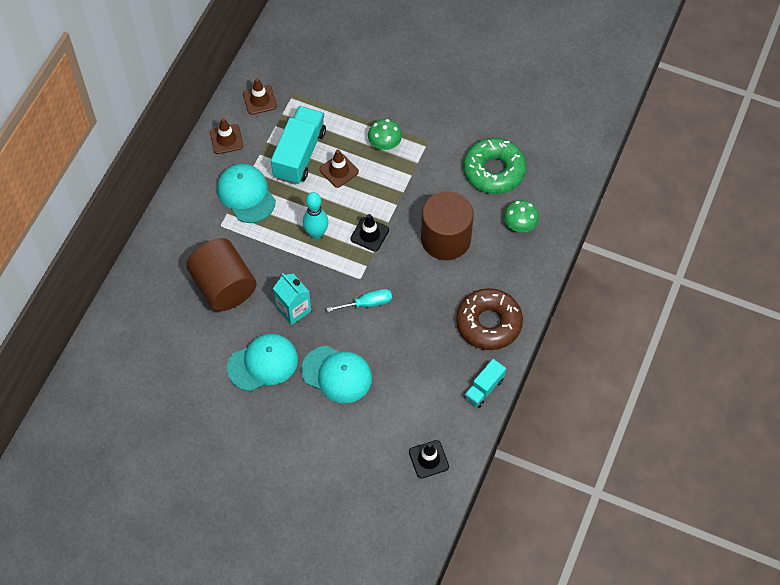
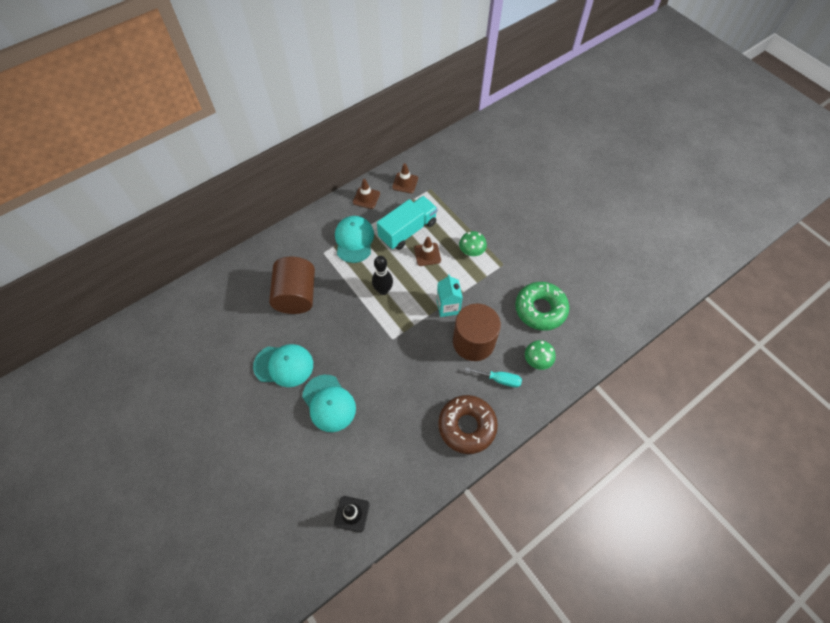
camera: 30 degrees right, 0 degrees up
(293, 309) = (331, 337): turquoise carton -> turquoise carton (448, 307)
(316, 233) = (383, 290): turquoise bowling pin -> black bowling pin
(367, 303) = (386, 361): turquoise screwdriver -> turquoise screwdriver (499, 379)
(369, 234) = (420, 310): black traffic cone -> none
(484, 388) = (431, 479): turquoise truck -> none

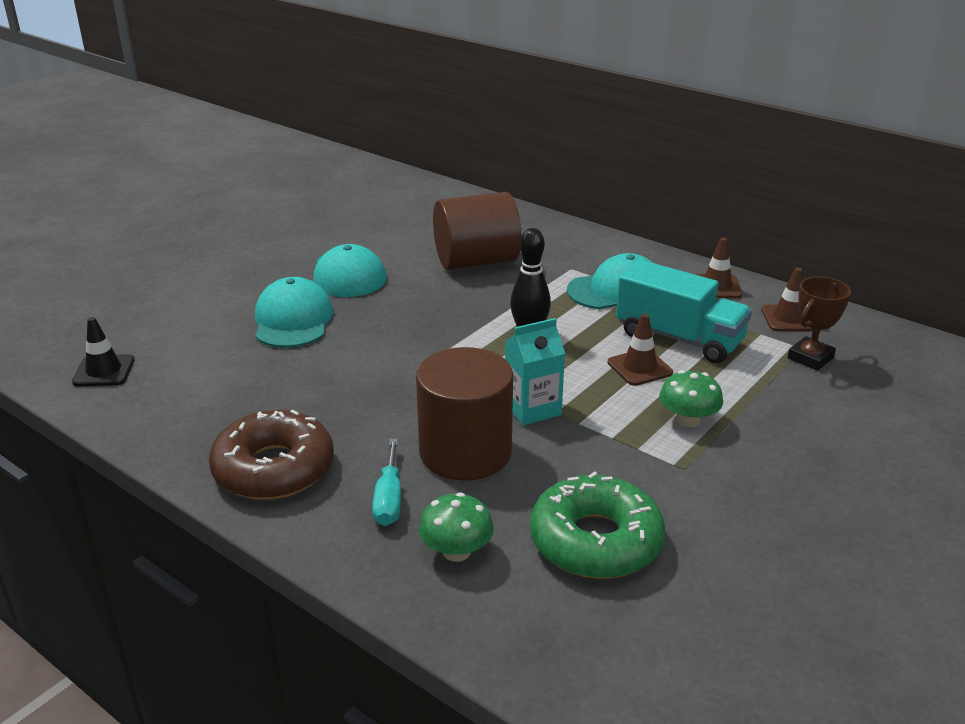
camera: 75 degrees right, 30 degrees down
(329, 403) = (293, 320): turquoise cap -> turquoise cap turned 135 degrees clockwise
(439, 189) = (810, 358): none -> brown trophy

